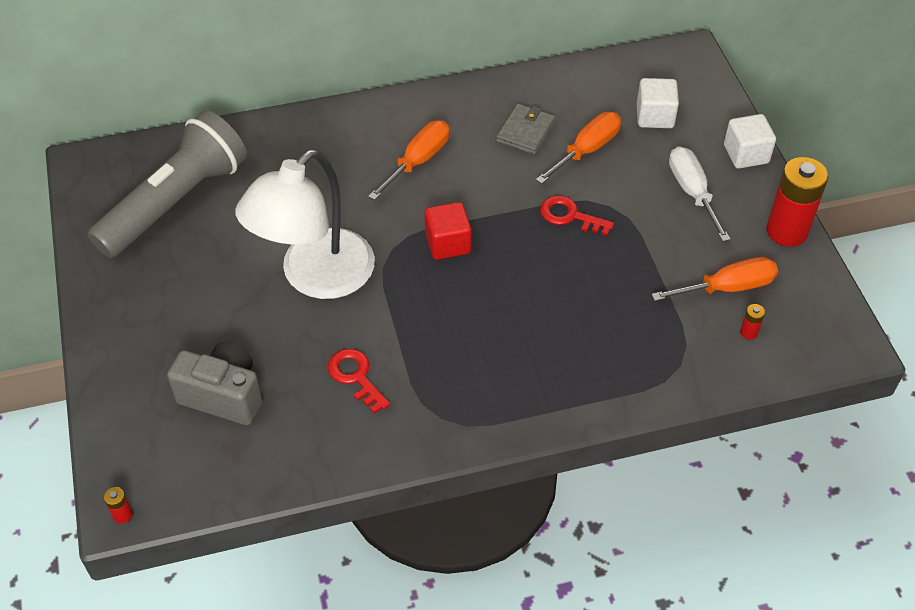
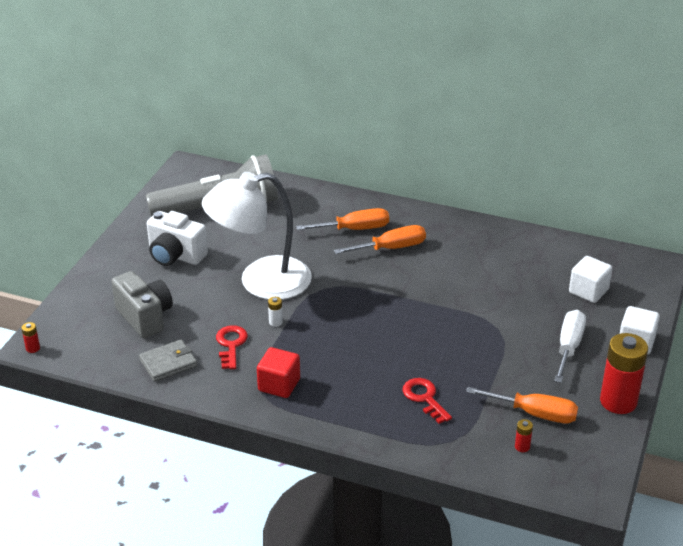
camera: 35 degrees right, 15 degrees down
(183, 294) = (175, 256): none -> white camera
(378, 320) = (275, 322): none -> white battery
(448, 243) = (363, 301): red cube -> red cube (279, 385)
(525, 131) = (482, 262): grey wallet -> grey wallet (168, 363)
(570, 216) = (463, 322): red key -> red key (424, 398)
(587, 150) = (515, 290): orange screwdriver -> orange screwdriver (354, 229)

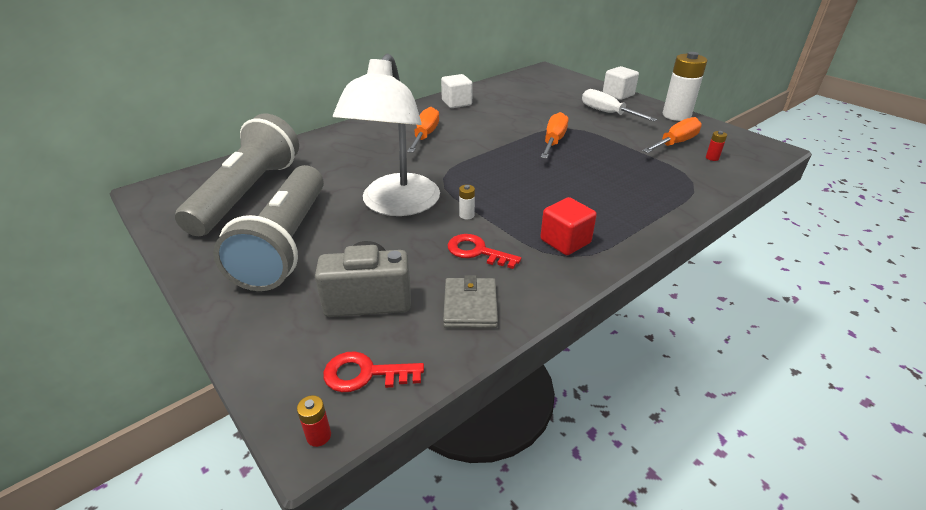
camera: 60 degrees left, 0 degrees up
(175, 256) = (286, 243): white camera -> grey flashlight
(354, 229) = (380, 142): orange screwdriver -> orange screwdriver (553, 141)
(424, 398) = (632, 177): red key -> red key (365, 374)
(588, 291) = (552, 92): white cube -> white cube (456, 103)
(618, 401) = (676, 115): red battery -> white battery

